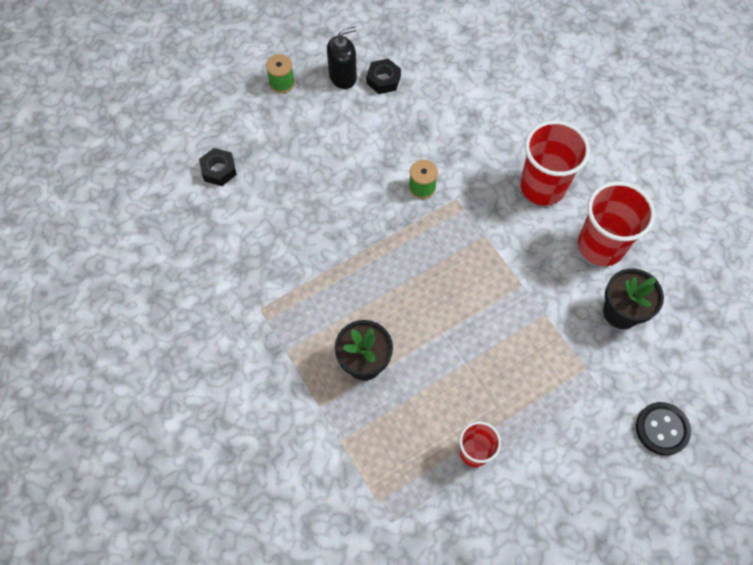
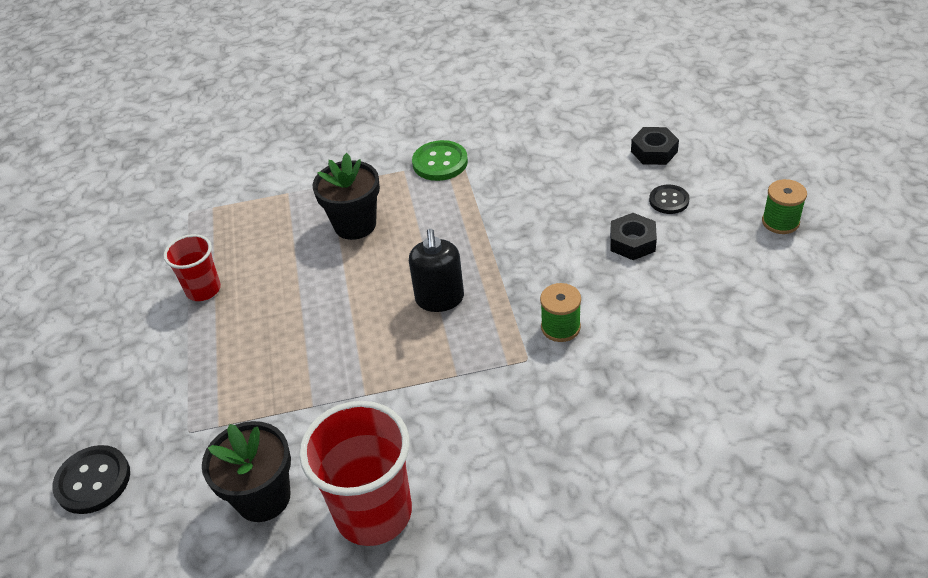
camera: 115 degrees right, 20 degrees down
(268, 324) = (440, 162): none -> green button
(276, 150) = (669, 200): none -> black button
(343, 77) = (780, 284): black soap dispenser -> black soap dispenser (439, 299)
(383, 80) = (765, 328): black nut -> black nut (632, 242)
(542, 187) = (506, 471): red cup -> none

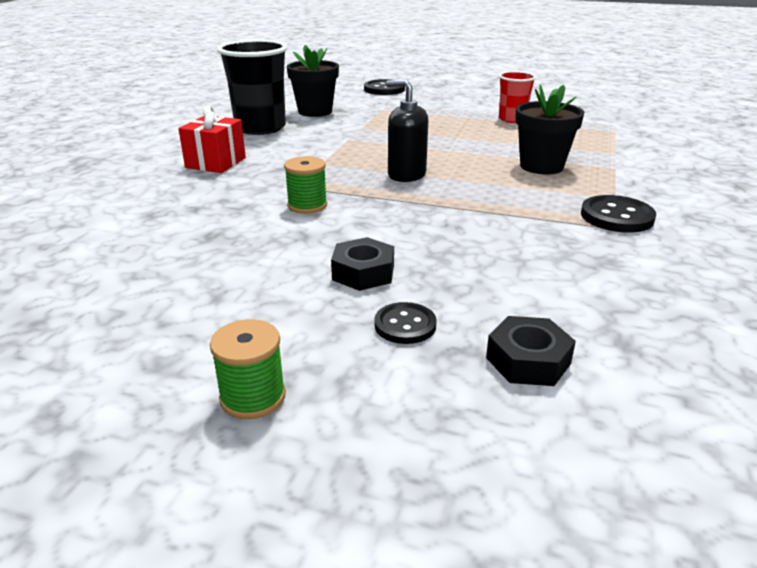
camera: 115 degrees right, 15 degrees down
(373, 513) = (260, 128): red cup -> black cup
(440, 162) = (617, 216): green button -> black button
(521, 468) = (215, 163): none -> red gift

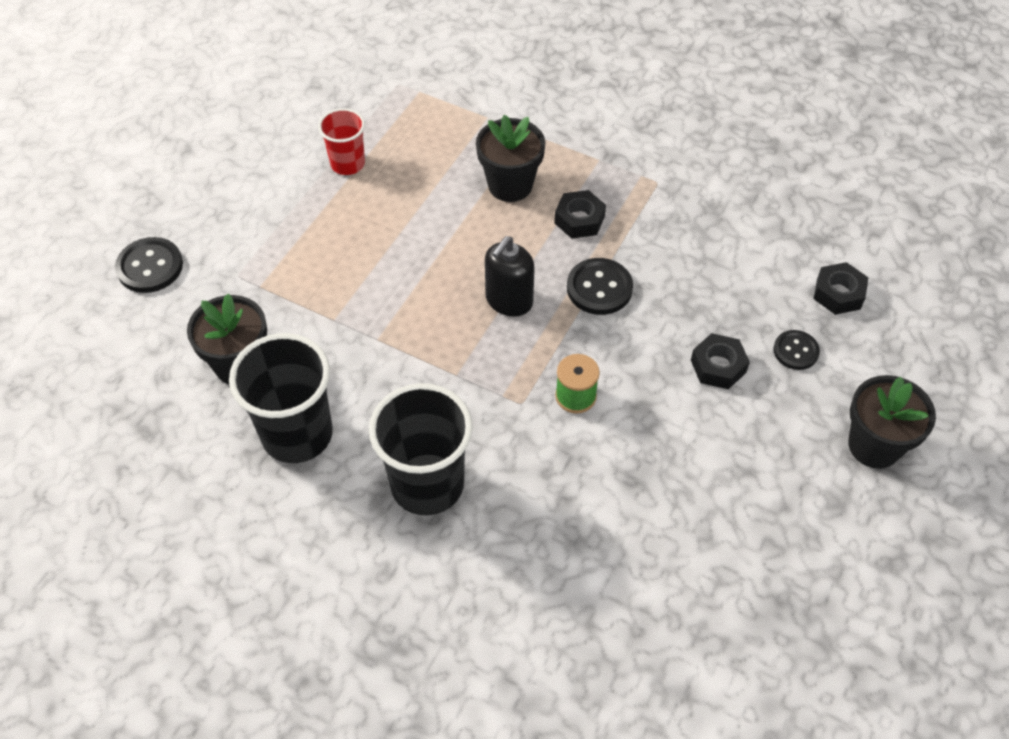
camera: 80 degrees left, 25 degrees up
(215, 163) = (427, 484): red gift -> black cup
(253, 397) = (874, 445): green spool -> black flower pot
(524, 194) = (579, 220): none -> black nut
(617, 216) = (637, 173): black button -> black button (599, 288)

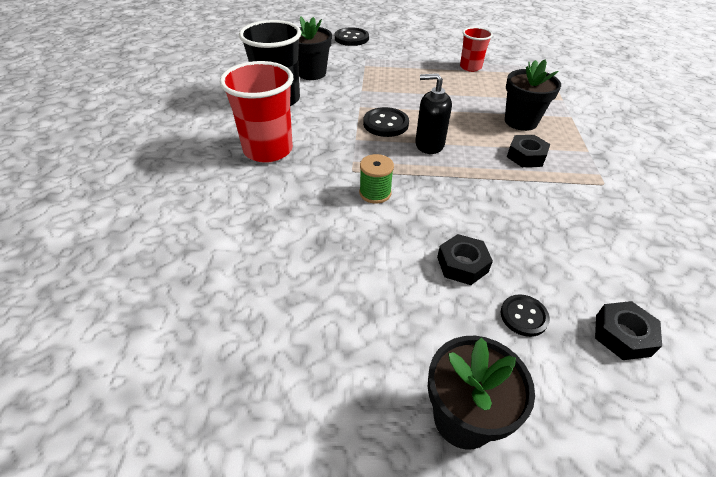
camera: 65 degrees right, 10 degrees down
(427, 484) = (268, 150): black cup -> red cup
(599, 288) = (477, 180): black button -> black button (385, 124)

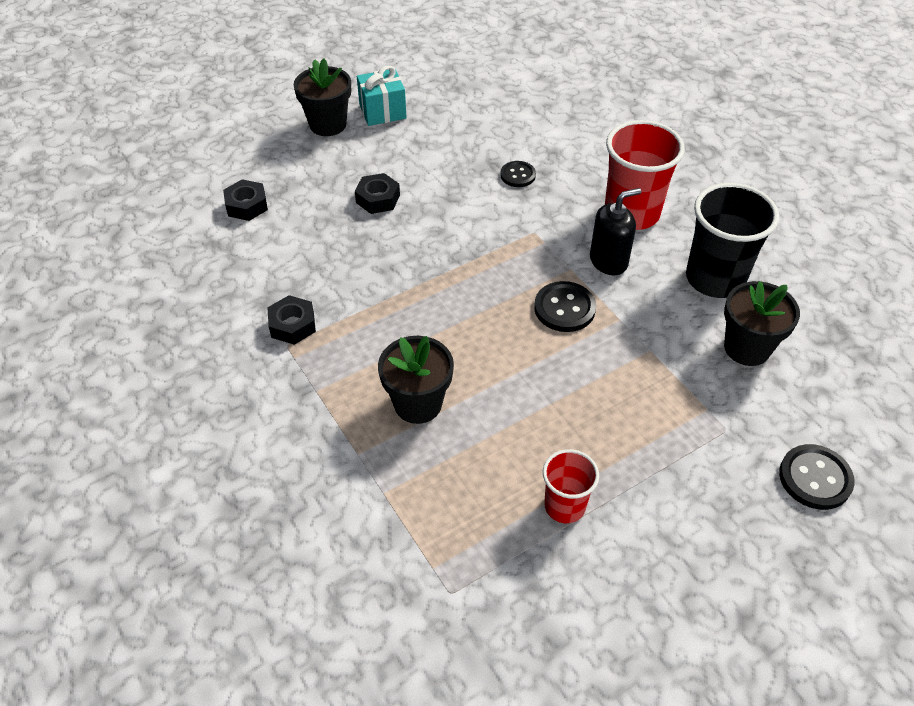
camera: 145 degrees right, 5 degrees up
(371, 394) = (382, 111): none -> turquoise gift
(375, 193) = (492, 221): green spool -> none
(429, 144) = (493, 303): black soap dispenser -> black soap dispenser (608, 261)
(524, 316) = (317, 186): black button -> black button (518, 175)
(526, 156) = (383, 343): black nut -> black nut (292, 325)

